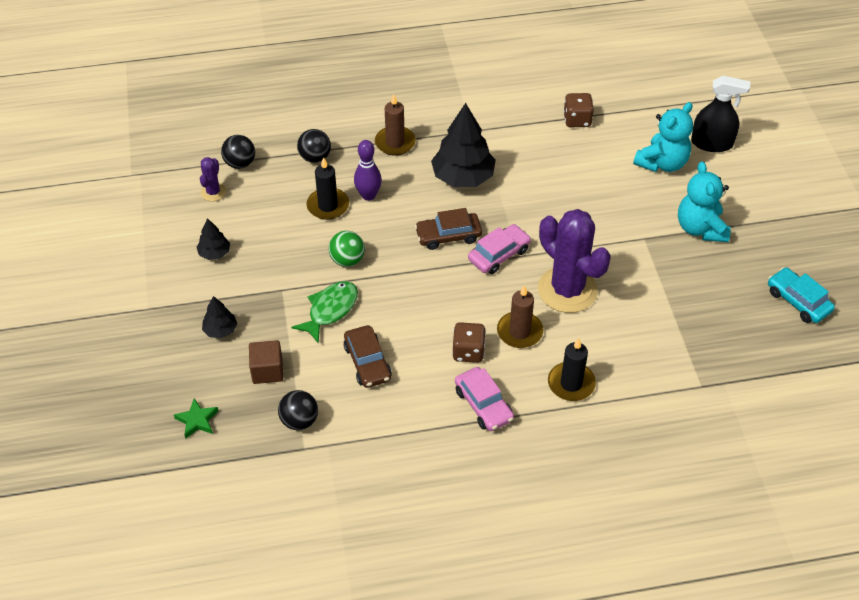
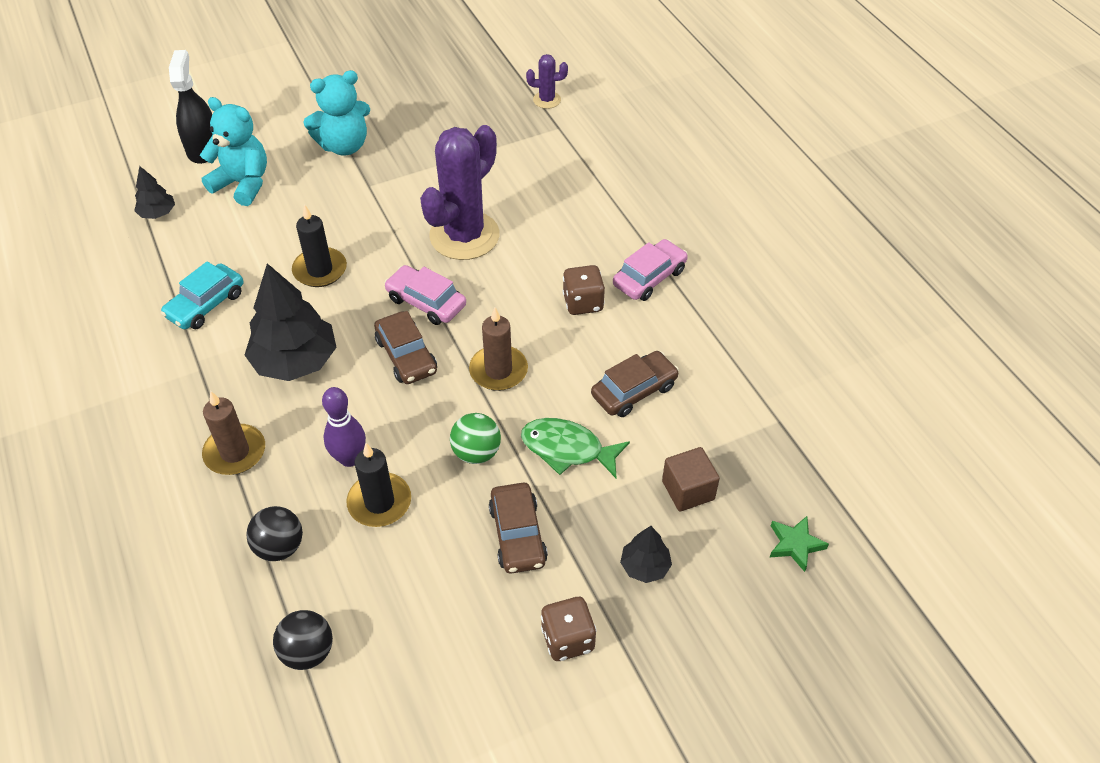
camera: 105 degrees left, 0 degrees up
(213, 192) = (381, 670): purple cactus -> purple cactus (547, 100)
(214, 253) = (508, 623): black tree -> black tree (157, 213)
(273, 269) = (517, 535): none -> brown car
(299, 421) = (745, 435): black ball -> none
(519, 332) = (538, 265): brown candle -> brown candle (498, 370)
(571, 383) = (593, 215): black candle -> black candle (320, 270)
(577, 120) = (170, 266): brown dice -> brown dice (567, 639)
(798, 301) = (429, 76): turquoise car -> turquoise car (206, 304)

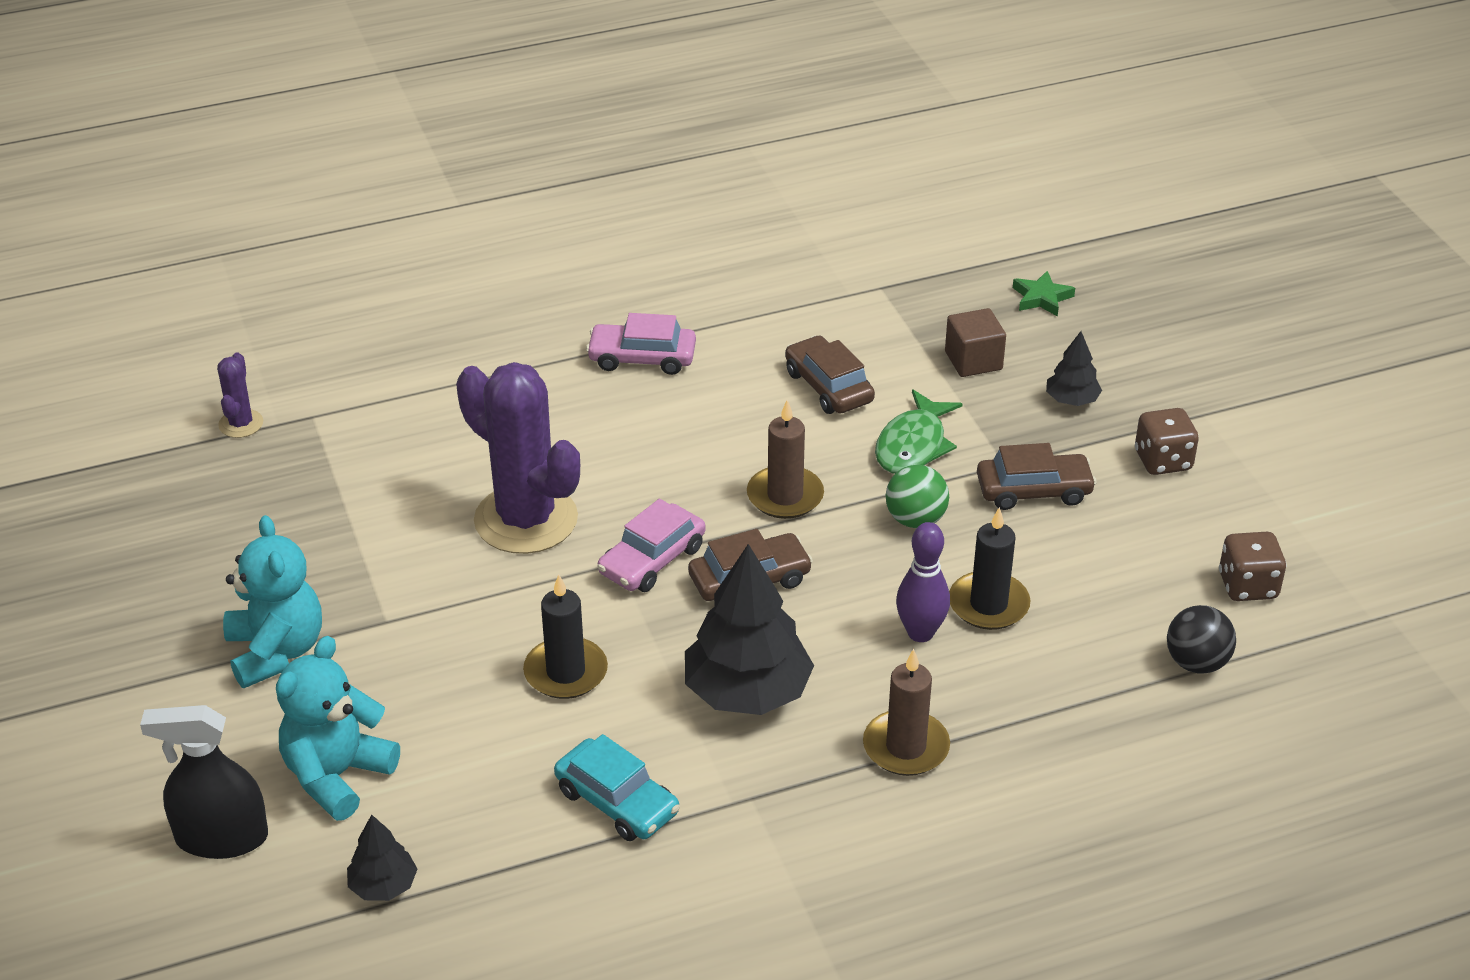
camera: 85 degrees left, 10 degrees down
(279, 547) = (1056, 694): black ball -> none
(583, 303) = (677, 417): brown dice -> brown dice (1247, 586)
(649, 277) = (642, 358): pink car -> pink car turned 45 degrees counterclockwise

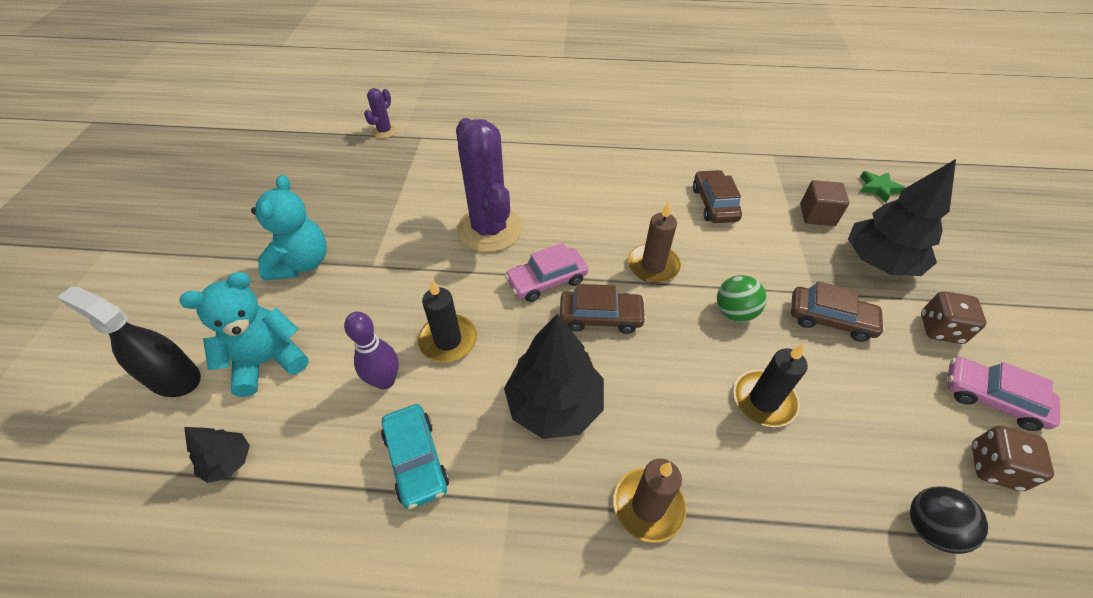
camera: 25 degrees right, 10 degrees up
(642, 358) = (611, 156): pink car -> pink car (991, 398)
(913, 445) = (754, 258): green fish -> none
(920, 633) = (702, 404): purple bowling pin -> purple bowling pin (385, 380)
(1072, 400) = (880, 261): black tree -> black tree, size x2.01

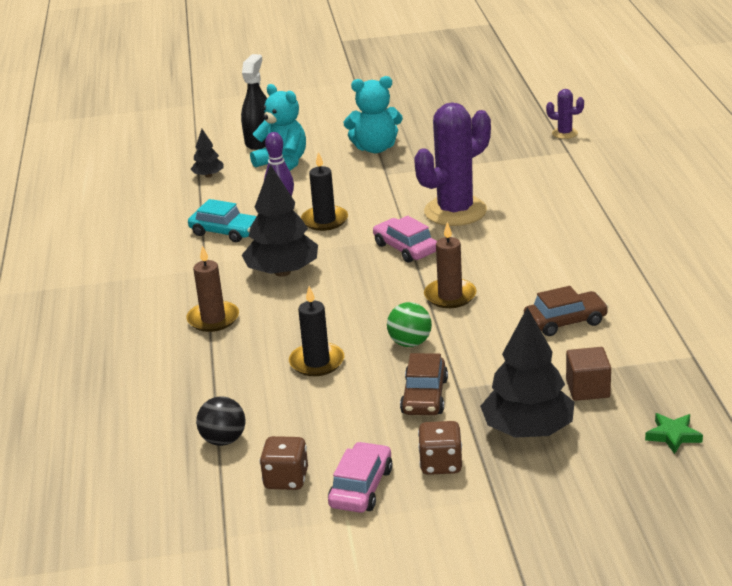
camera: 80 degrees right, 20 degrees down
(416, 460) = (225, 232): turquoise car -> turquoise car turned 120 degrees counterclockwise
(601, 317) = (375, 278): brown car -> none

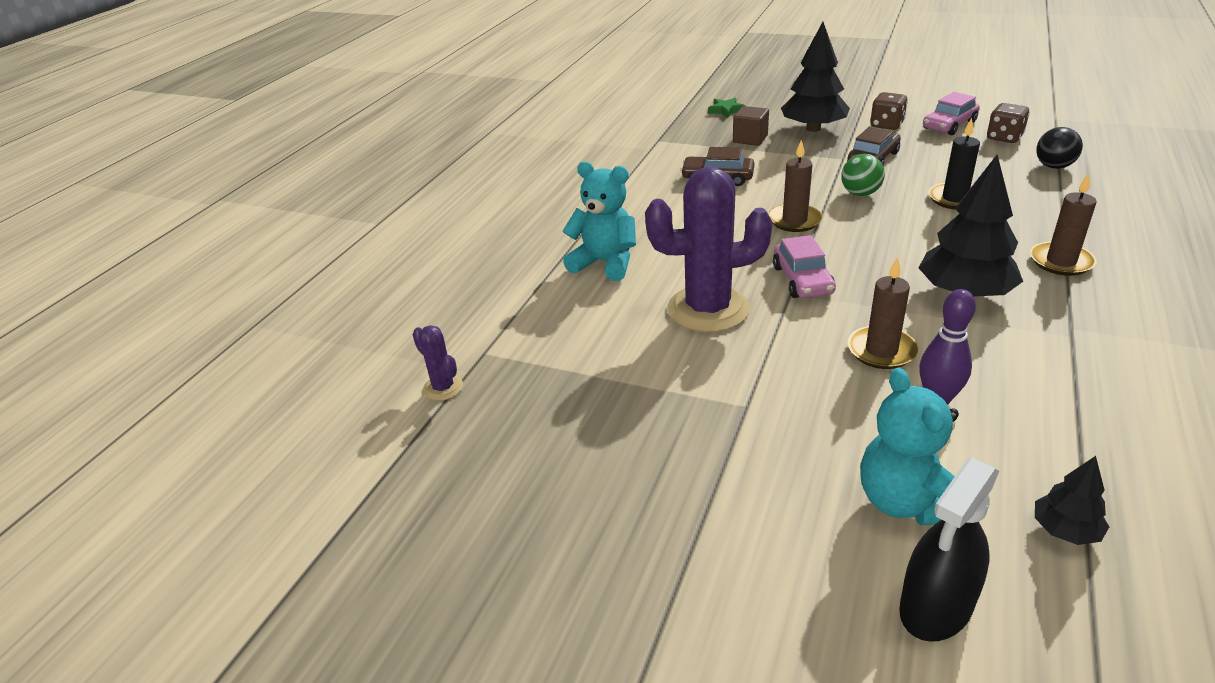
camera: 150 degrees left, 5 degrees up
(225, 232) = (1038, 380): turquoise car -> none
(324, 220) = (881, 350): black candle -> brown candle
(375, 148) = (723, 475): turquoise teddy bear -> turquoise teddy bear (605, 263)

